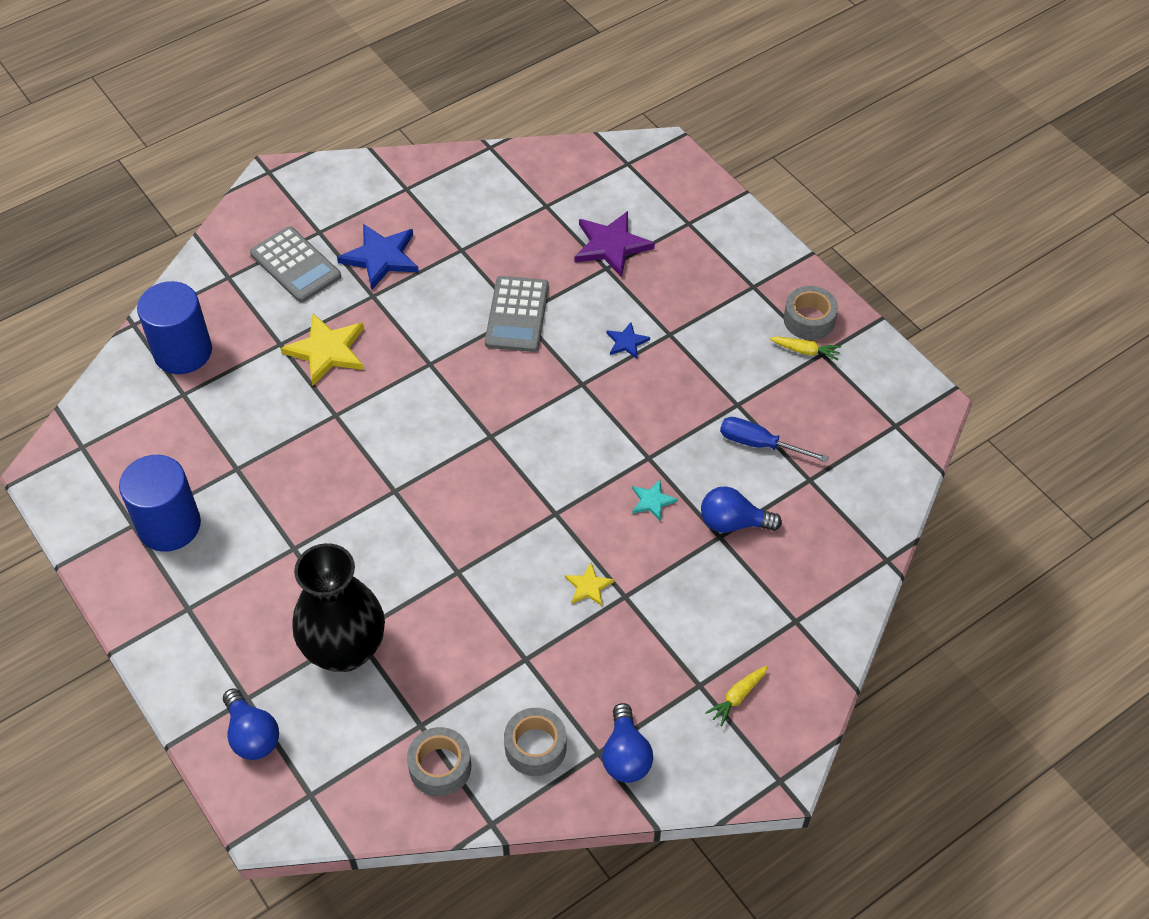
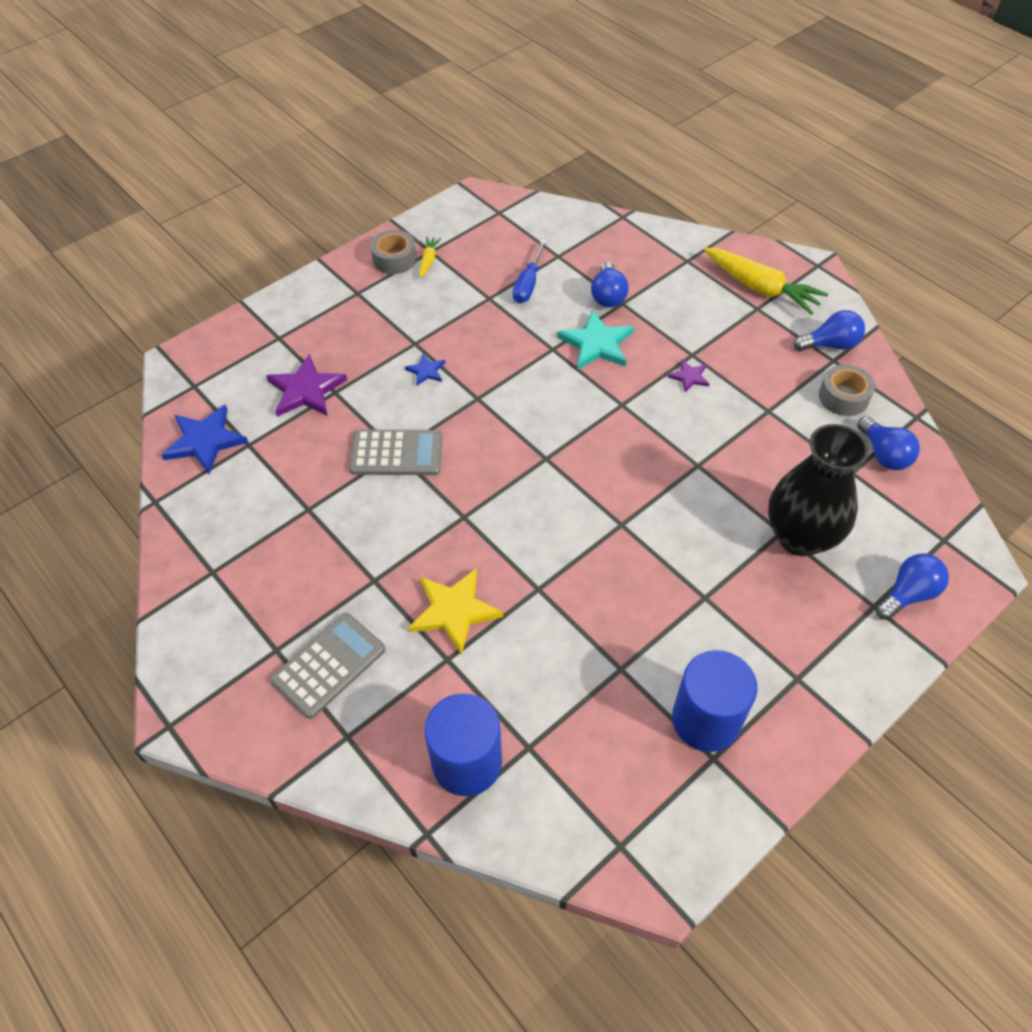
camera: 95 degrees left, 0 degrees up
(381, 257) = (318, 581): blue star -> blue star (205, 441)
(440, 767) = (883, 454): grey tape -> blue light bulb
(588, 586) = (689, 377): yellow star -> purple star
(652, 501) = (597, 344): turquoise star -> turquoise star, size x1.92
(737, 697) = (760, 288): yellow carrot -> yellow carrot, size x2.15

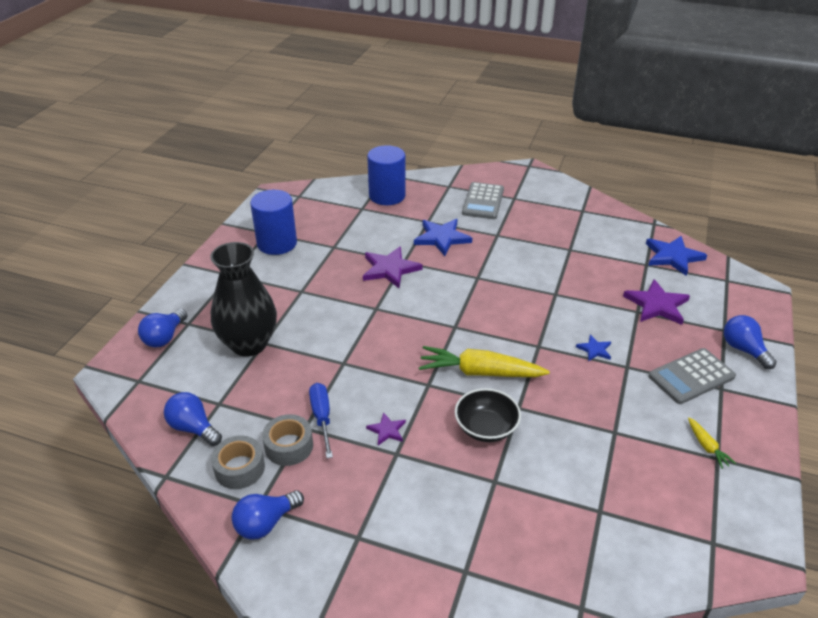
camera: 150 degrees right, 15 degrees down
(394, 259) = (736, 434): grey tape -> grey tape (289, 446)
(396, 453) = (553, 293): grey calculator -> grey calculator (691, 376)
(454, 611) = (441, 238): yellow star -> blue star
(528, 284) = (596, 462): blue screwdriver -> blue screwdriver (322, 417)
(565, 583) = (390, 269): none -> purple star
(597, 344) = (486, 428): turquoise star -> black bowl
(608, 296) = (514, 483): blue light bulb -> blue light bulb (743, 349)
(760, 288) = (365, 568): yellow carrot -> yellow carrot (480, 372)

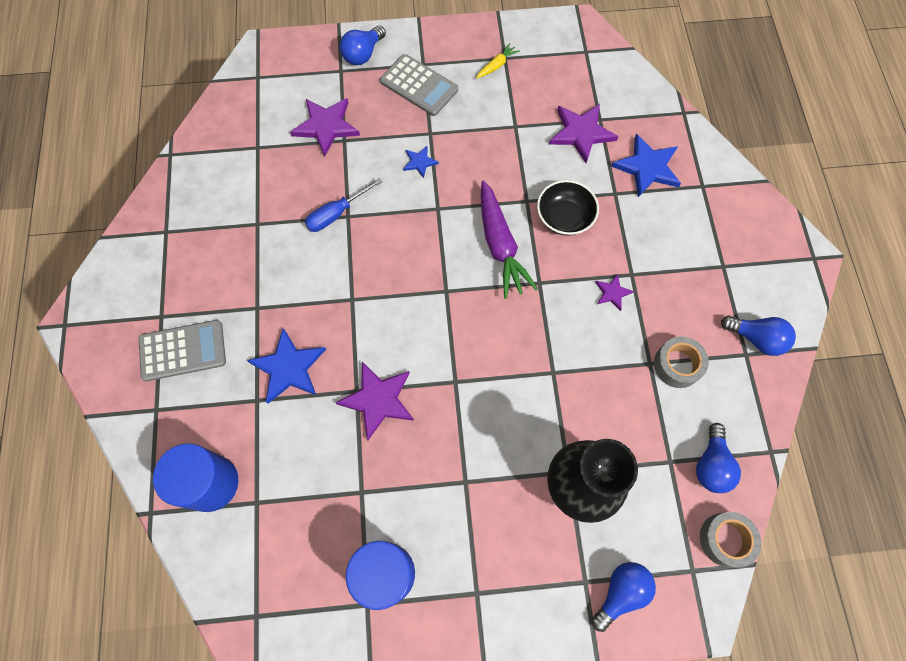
camera: 115 degrees left, 30 degrees up
(164, 337) = (620, 592): blue light bulb -> blue light bulb turned 45 degrees counterclockwise
(239, 468) = (724, 392): grey tape -> grey tape (725, 540)
(322, 417) = (630, 354): blue screwdriver -> blue screwdriver (336, 214)
(480, 372) = (500, 245): yellow carrot -> purple carrot
(586, 484) = (581, 133): none -> purple star
(673, 257) = (233, 126): blue star -> blue star (647, 167)

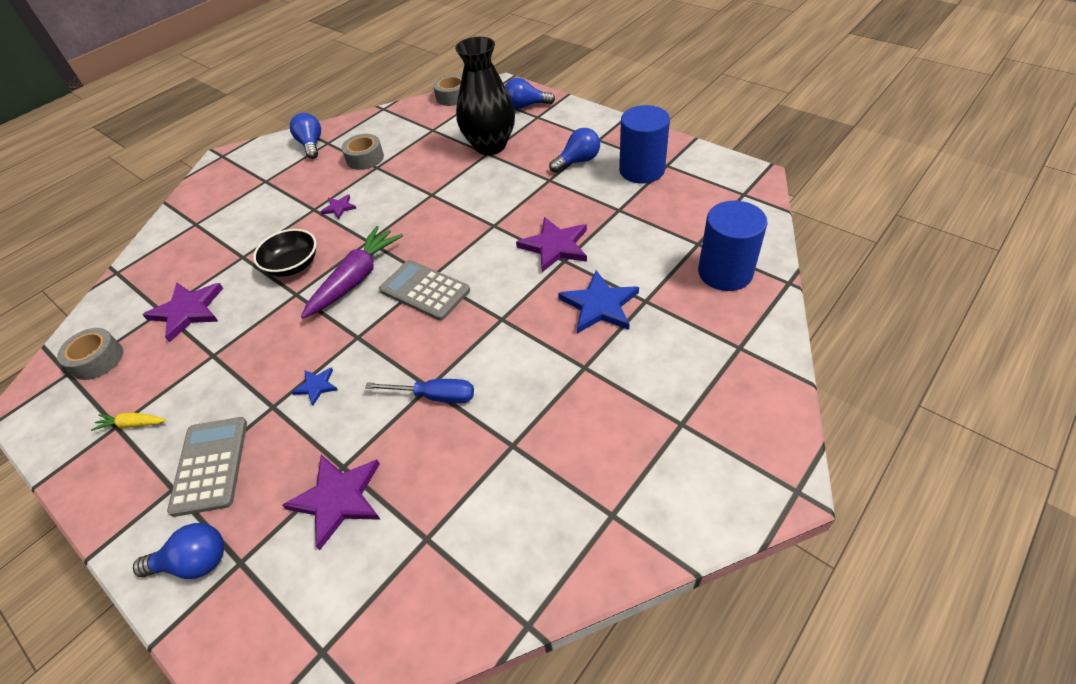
camera: 130 degrees left, 20 degrees down
(183, 351) = (681, 377): grey calculator -> grey calculator (425, 290)
(582, 69) = (97, 360): none -> grey tape
(647, 167) = (199, 256): blue star -> none
(711, 465) = (416, 119): blue light bulb -> blue light bulb (578, 161)

